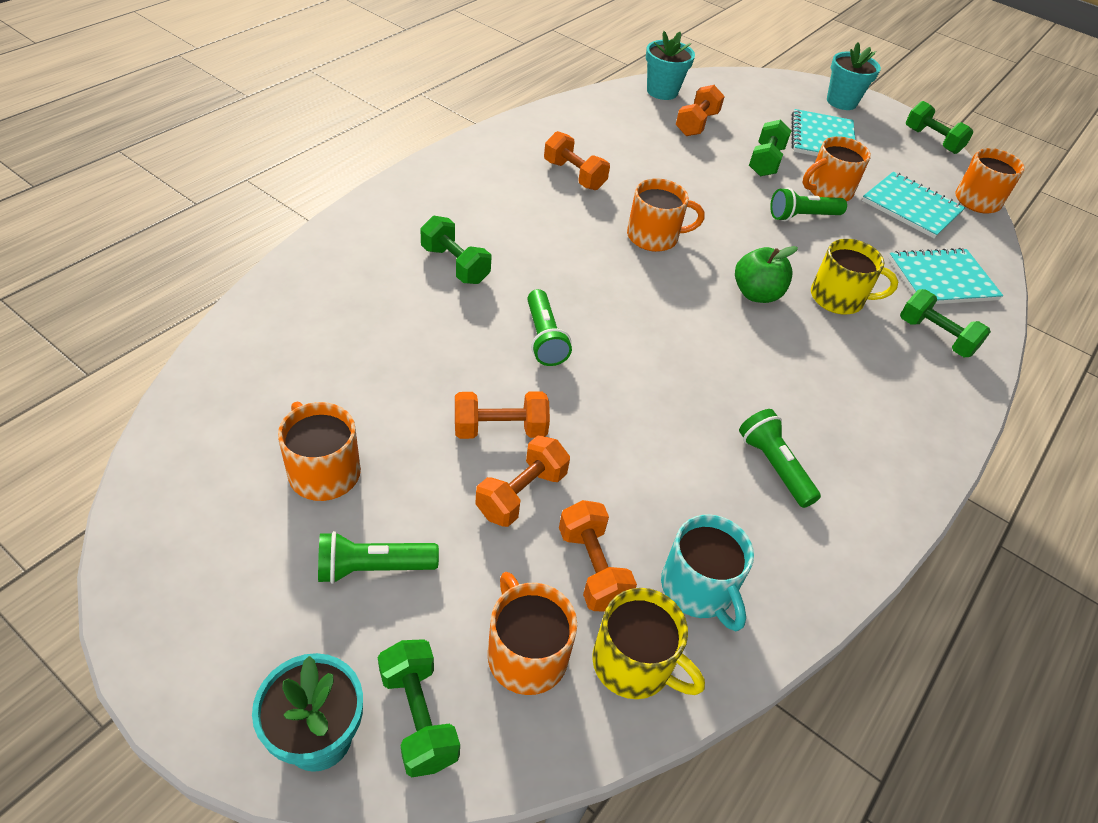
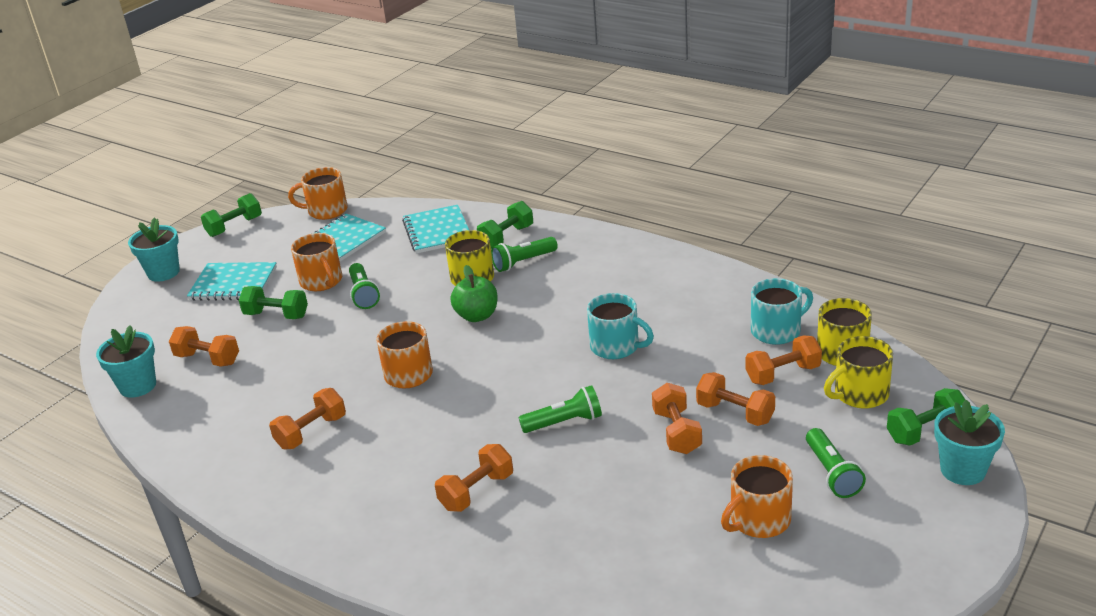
camera: 85 degrees left, 15 degrees down
(455, 265) = (476, 491): green dumbbell -> orange dumbbell
(526, 653) = (859, 394): orange mug -> yellow mug
(680, 403) = (616, 346): none -> turquoise mug
(773, 466) = (662, 304): green flashlight -> green flashlight (523, 262)

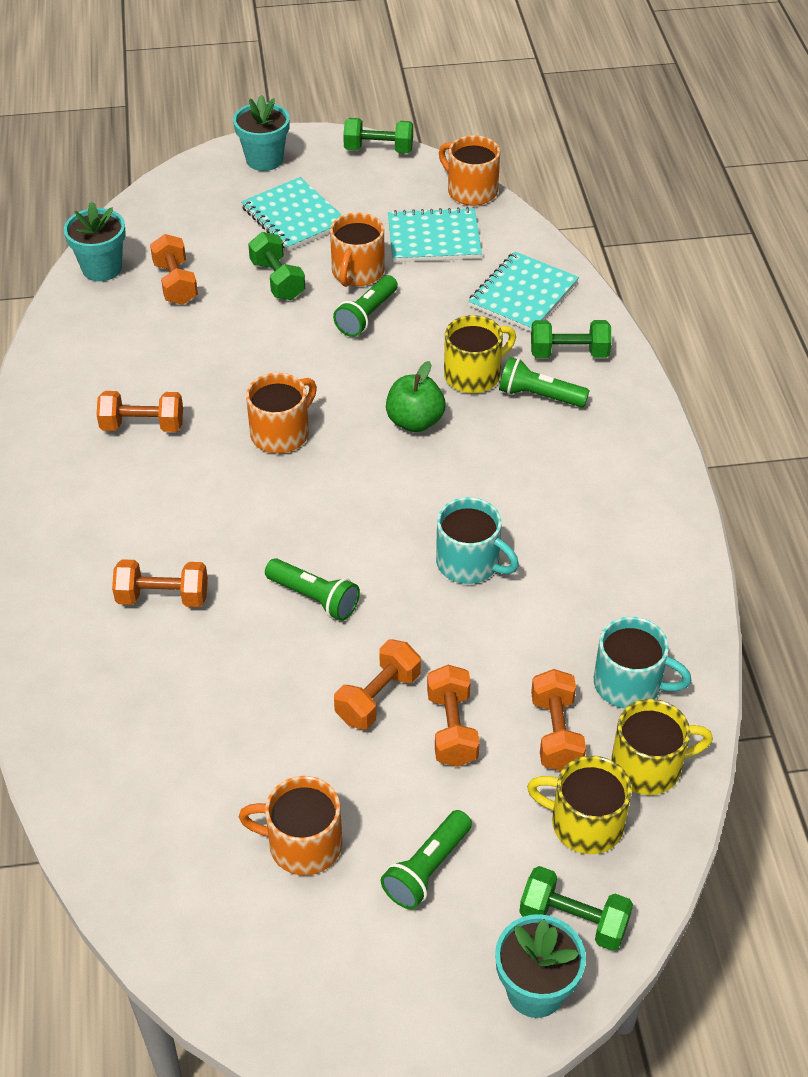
camera: 45 degrees right, 15 degrees up
(616, 346) = (469, 563): turquoise mug -> turquoise mug turned 45 degrees counterclockwise
(783, 374) = (556, 733): orange dumbbell -> orange dumbbell turned 60 degrees clockwise

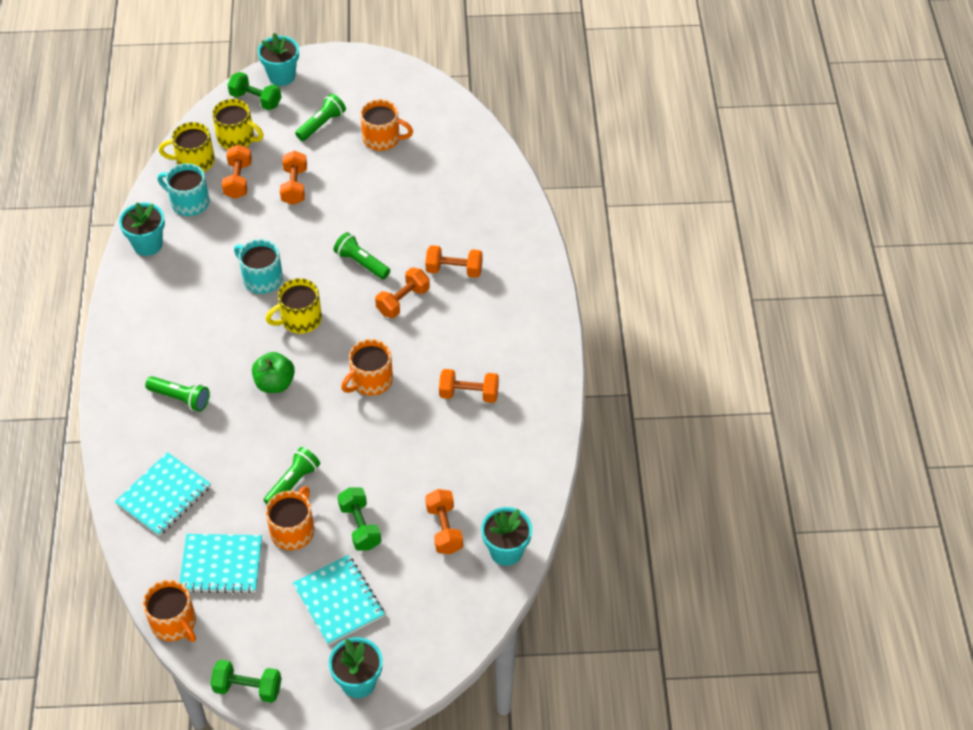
camera: 175 degrees left, 5 degrees up
(378, 697) = (332, 205): orange dumbbell -> orange dumbbell (403, 301)
(474, 375) = (223, 420): yellow mug -> yellow mug (300, 319)
(569, 353) = (146, 435): green dumbbell -> none
(670, 605) = (148, 244): none -> turquoise flower pot

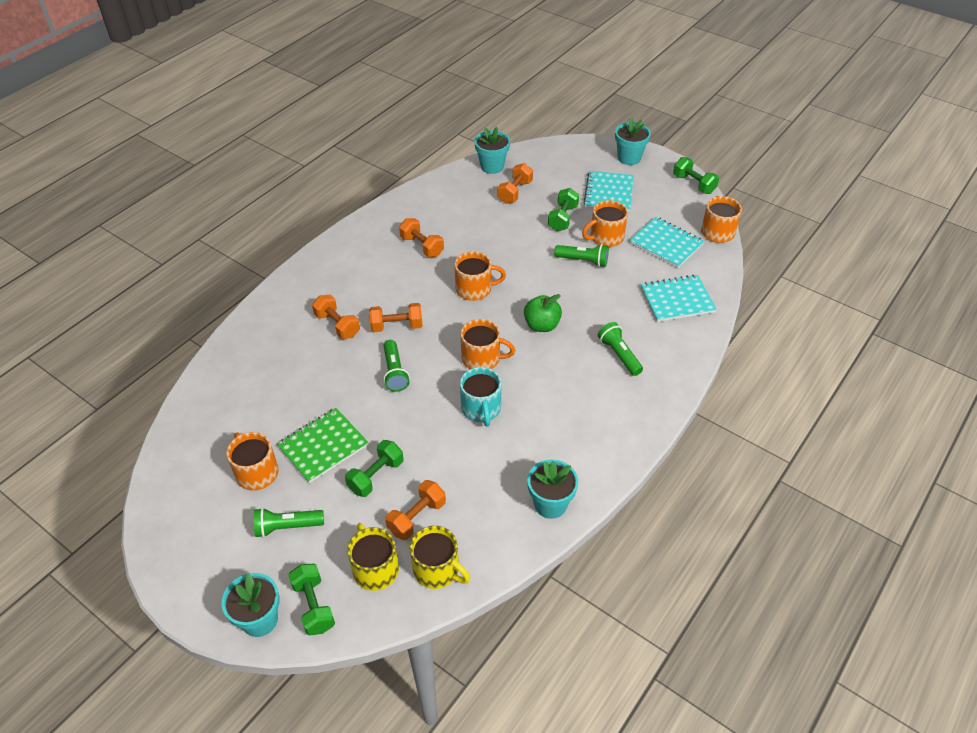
camera: 140 degrees left, 5 degrees down
(189, 202) = (480, 525): turquoise mug -> none
(293, 483) = (583, 261): green flashlight -> green flashlight turned 150 degrees counterclockwise
(294, 186) = (376, 476): orange dumbbell -> green dumbbell
(300, 319) = (482, 358): yellow mug -> orange mug
(355, 181) = (323, 446): none -> green notebook

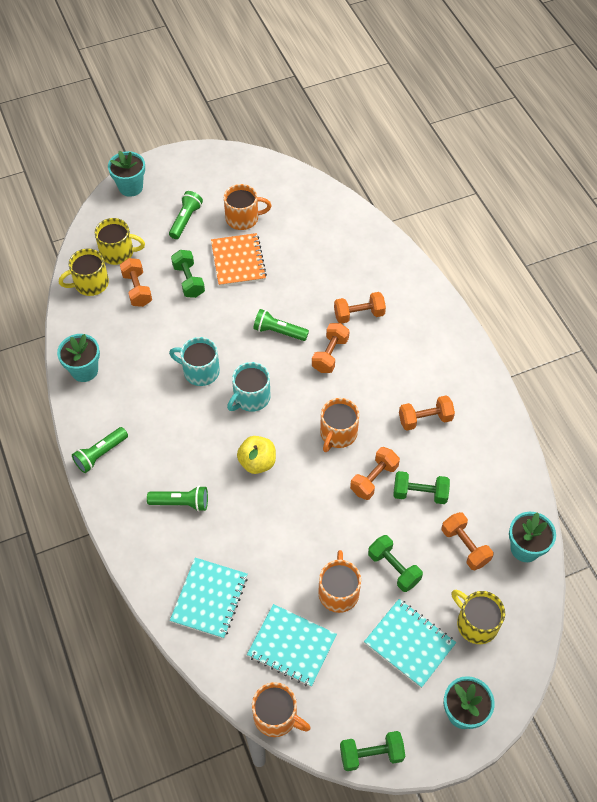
camera: 120 degrees right, 10 degrees up
(314, 606) = (118, 214): green dumbbell -> green dumbbell (420, 493)
(323, 446) = (238, 261): green notebook -> orange notebook
(482, 358) = (251, 397): orange mug -> turquoise mug
(499, 254) = (374, 479): none -> orange dumbbell
(542, 325) = (257, 462): green apple -> yellow apple
(566, 170) = (476, 623): none -> yellow mug
(583, 261) = (317, 548): green flashlight -> green flashlight (100, 454)
(666, 244) = (291, 646): turquoise notebook -> turquoise notebook turned 45 degrees clockwise

